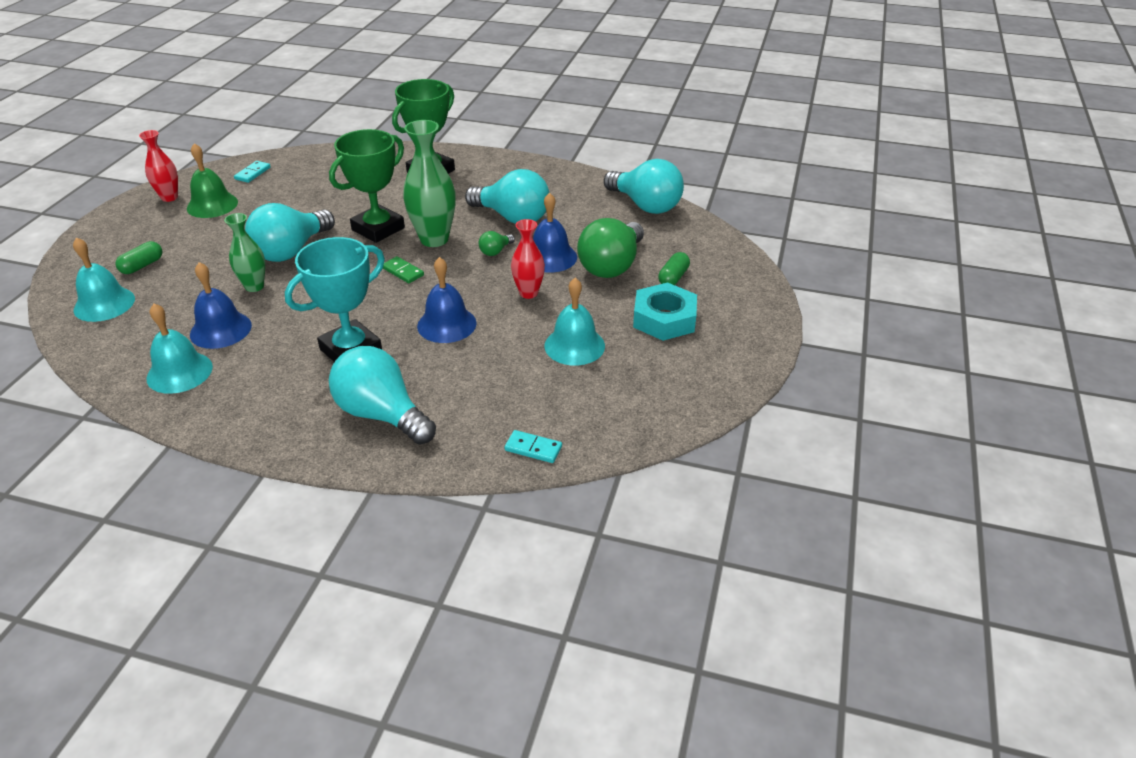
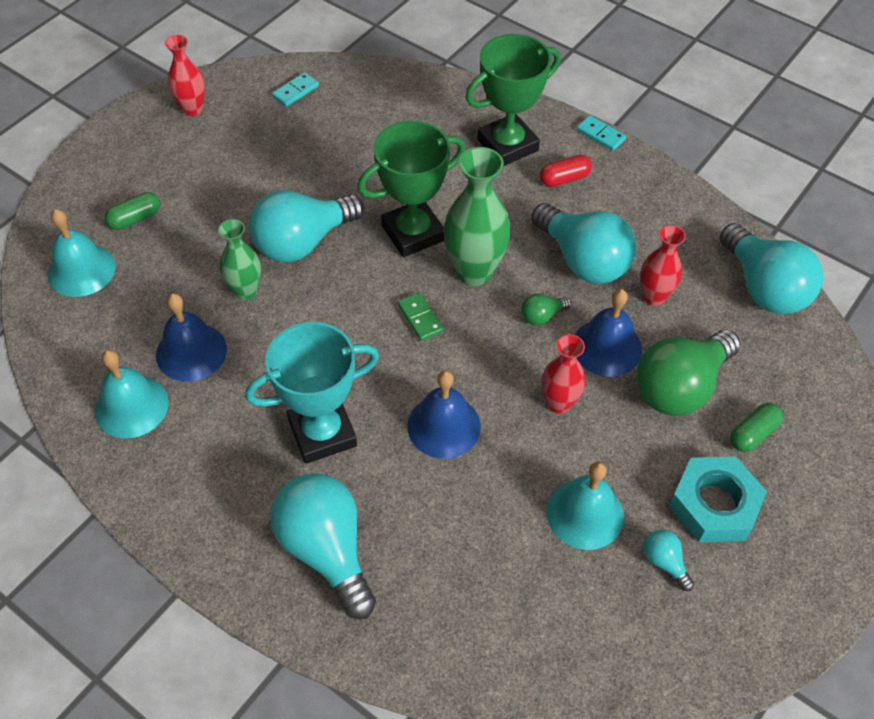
camera: 20 degrees right, 15 degrees up
(212, 205) = (236, 135): green bell -> none
(480, 180) = (564, 178): none -> red capsule
(533, 448) = (479, 667): turquoise domino -> turquoise domino (600, 135)
(572, 225) = (654, 297): none -> red vase
(644, 356) = (664, 562): none -> turquoise light bulb

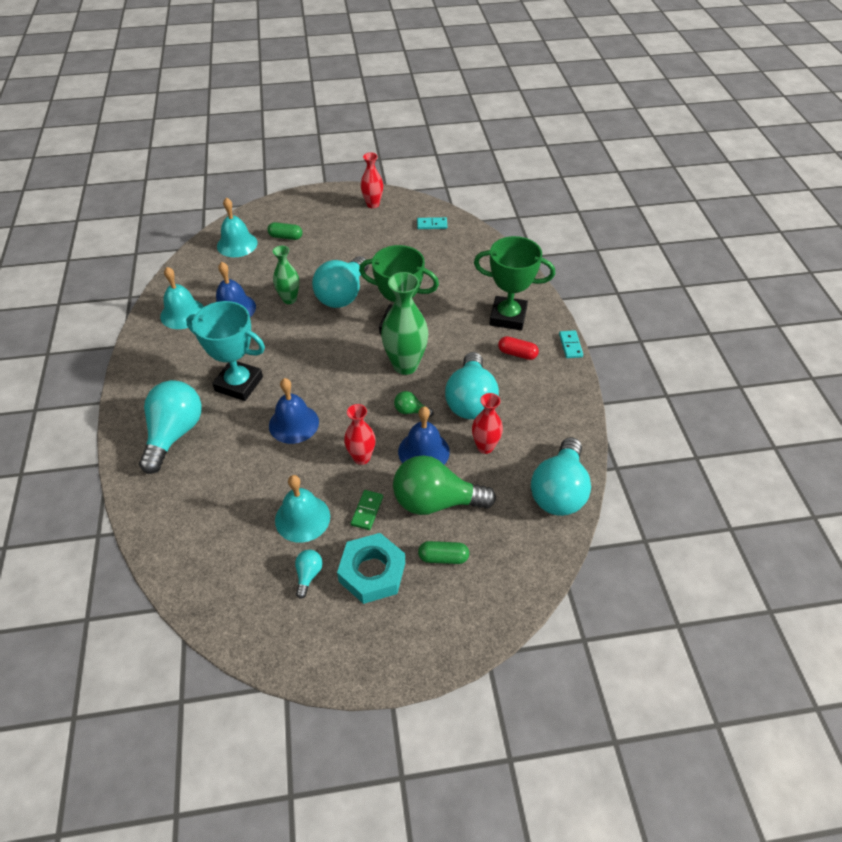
camera: 45 degrees right, 5 degrees down
(302, 242) = (342, 295): turquoise light bulb -> turquoise light bulb turned 75 degrees counterclockwise
(420, 318) = (349, 367): green domino -> green domino (367, 511)

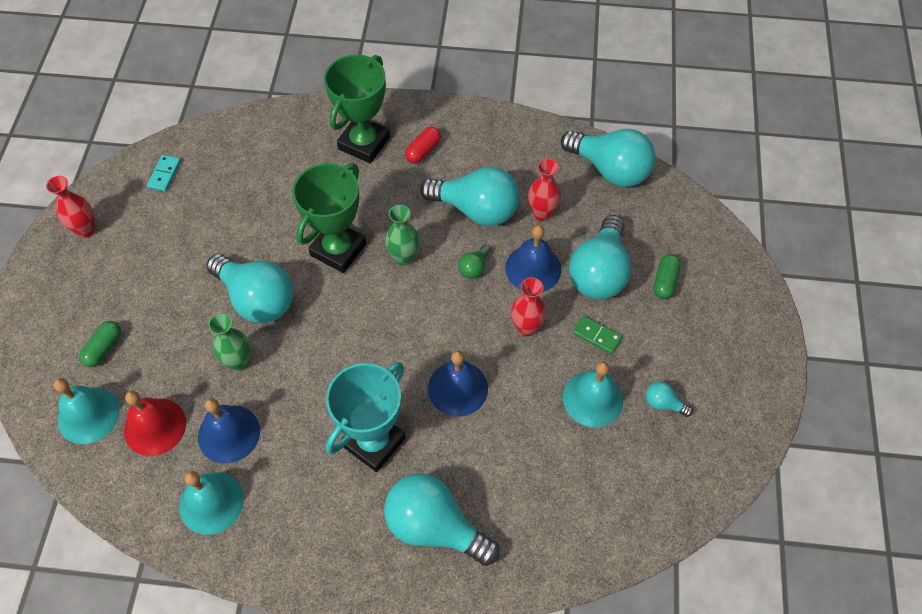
camera: 75 degrees left, 10 degrees up
(233, 274) = (155, 426): none -> red bell
(372, 572) = (670, 345): turquoise nut -> none
(405, 365) = (404, 258): green vase -> green vase, size x0.61
(435, 501) = (599, 273): green light bulb -> turquoise light bulb
(570, 345) = (427, 102): turquoise domino -> none

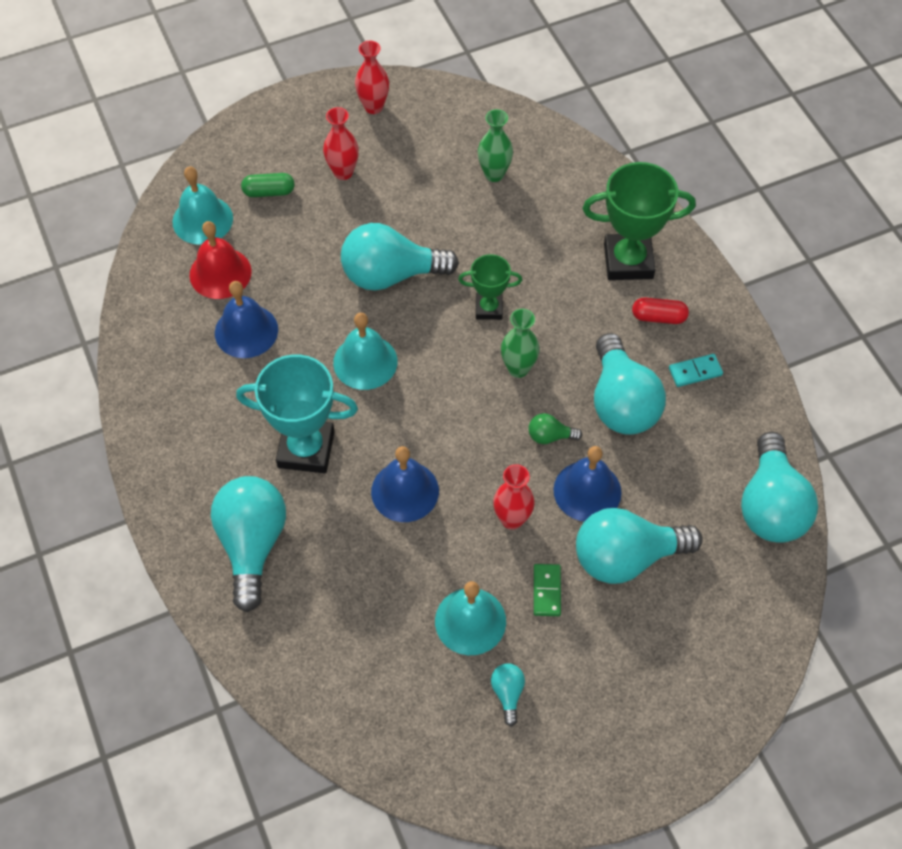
camera: 60 degrees right, 0 degrees up
(164, 174) = (472, 126): turquoise domino -> turquoise domino (695, 371)
(211, 502) = (176, 355): turquoise bell -> turquoise bell (365, 362)
(239, 362) = (319, 298): green vase -> green vase (494, 174)
(257, 299) = (391, 274): turquoise light bulb -> turquoise light bulb turned 75 degrees clockwise
(338, 249) = (489, 308): green trophy -> green trophy, size x0.57
(542, 213) = (661, 466): red vase -> red vase (343, 172)
(665, 281) = (661, 629): green capsule -> none

